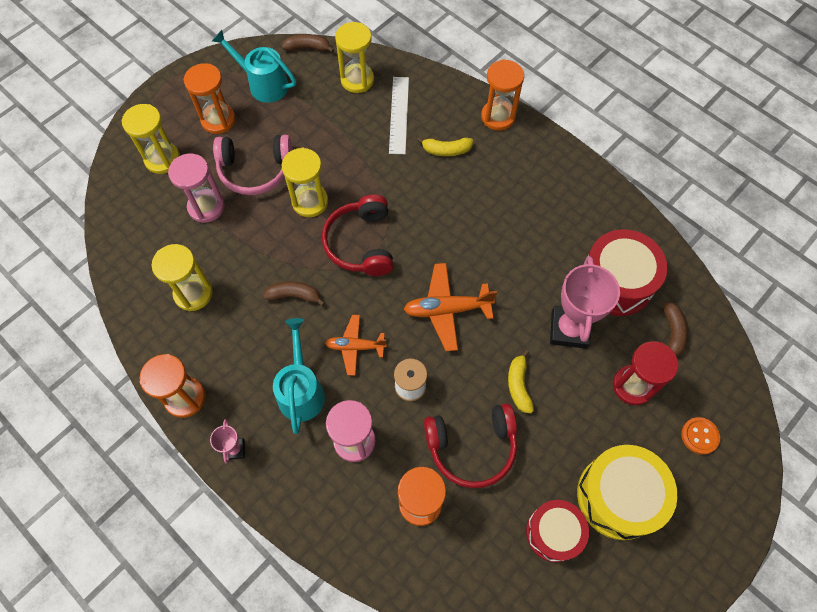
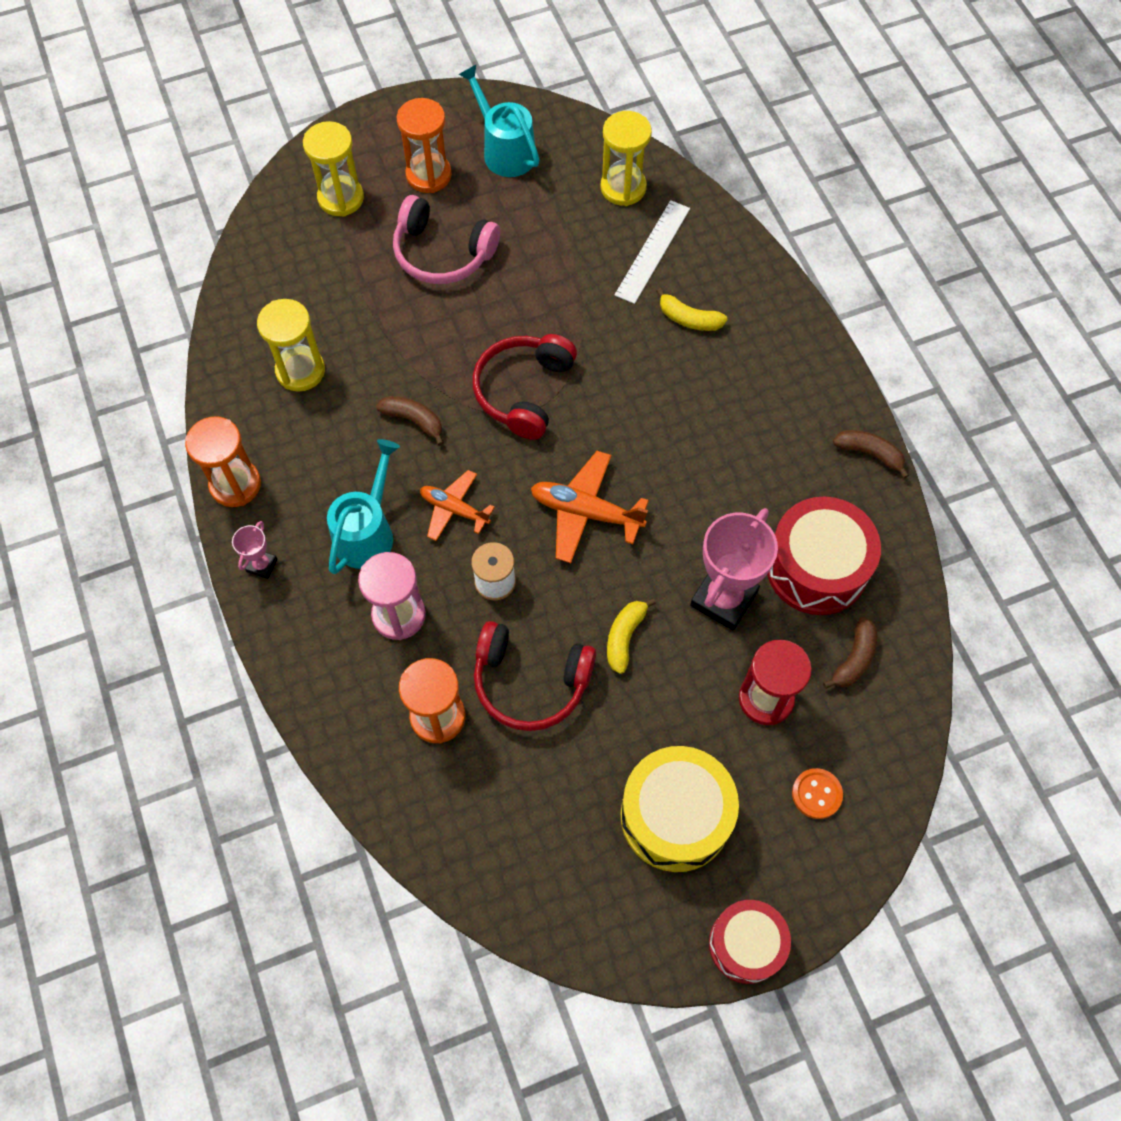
camera: 25 degrees right, 0 degrees up
(206, 207) = (363, 275): pink hourglass -> none
(308, 48) = (582, 124): brown banana -> brown banana (870, 454)
(310, 202) = (488, 317): yellow hourglass -> none
(498, 117) = (778, 302): orange hourglass -> none
(553, 532) = (574, 820): red drum -> red drum (746, 944)

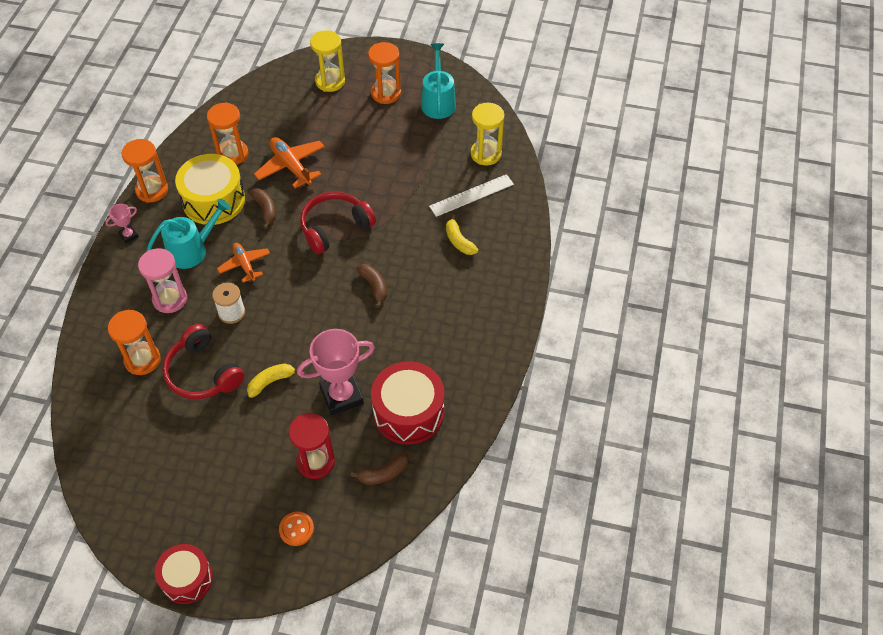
camera: 35 degrees right, 10 degrees down
(300, 371) = (232, 154): yellow hourglass -> orange hourglass
(443, 253) = (357, 136): pink headphones -> none
(586, 512) = (310, 307): orange plane -> orange plane (291, 166)
(675, 816) = (212, 488): yellow drum -> yellow drum (213, 200)
(870, 454) = (496, 371): brown banana -> brown banana (374, 286)

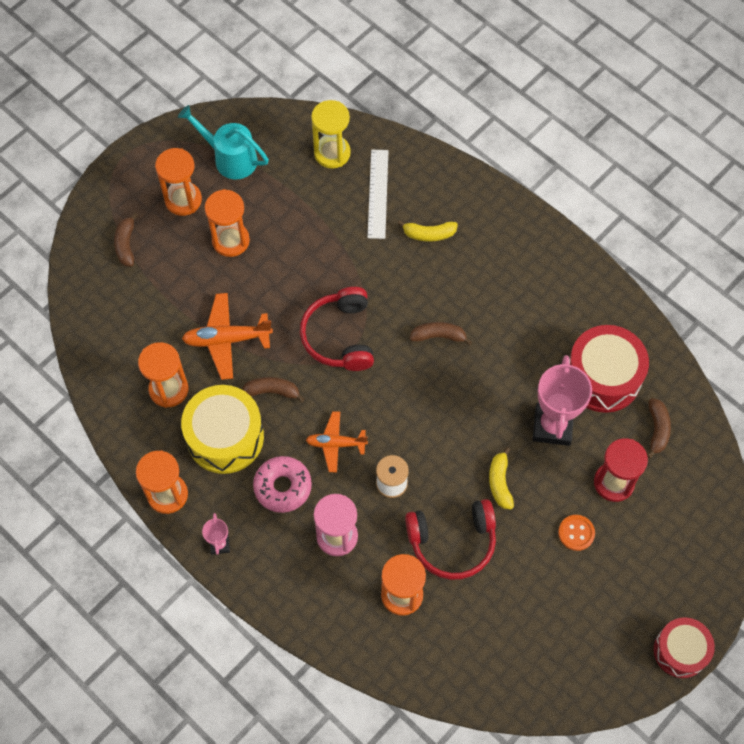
camera: 60 degrees left, 10 degrees up
(192, 250) = (283, 487): turquoise watering can -> pink donut
(296, 529) = (677, 531): orange button -> orange button (576, 533)
(330, 81) = (126, 244): yellow hourglass -> brown banana
(371, 132) = (230, 240): none -> orange hourglass

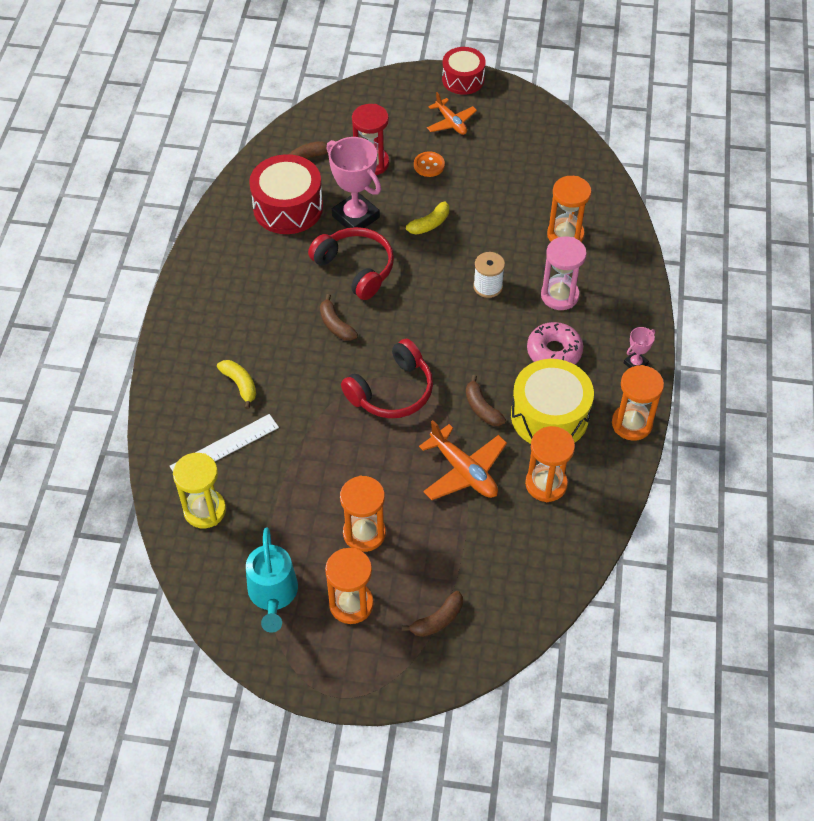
camera: 125 degrees left, 10 degrees down
(336, 444) = (488, 339): orange plane -> orange plane (451, 122)
(452, 542) = (499, 228): red headphones -> red headphones (355, 268)
(552, 426) = (355, 217): pink trophy -> pink trophy turned 75 degrees clockwise

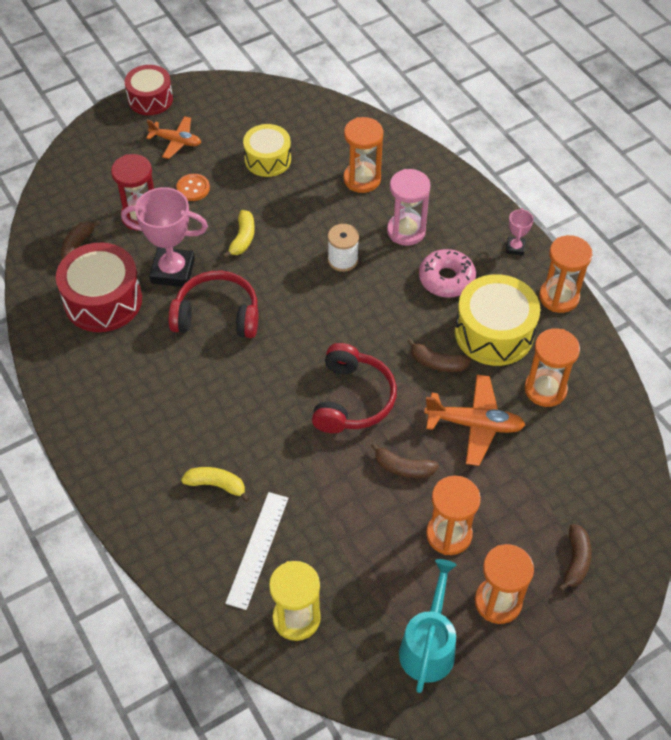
camera: 40 degrees left, 0 degrees up
(273, 595) = (428, 645): turquoise watering can -> turquoise watering can turned 120 degrees counterclockwise
(335, 325) = (248, 375): brown banana -> brown banana (403, 468)
(506, 176) = (267, 159): none -> yellow drum

